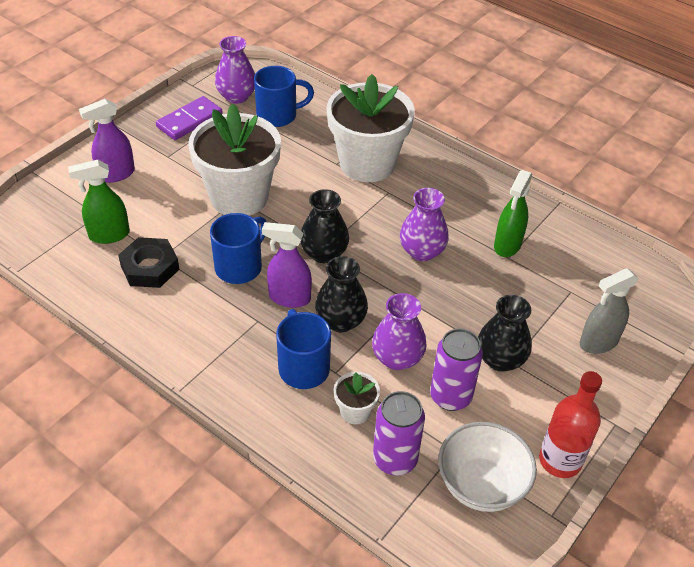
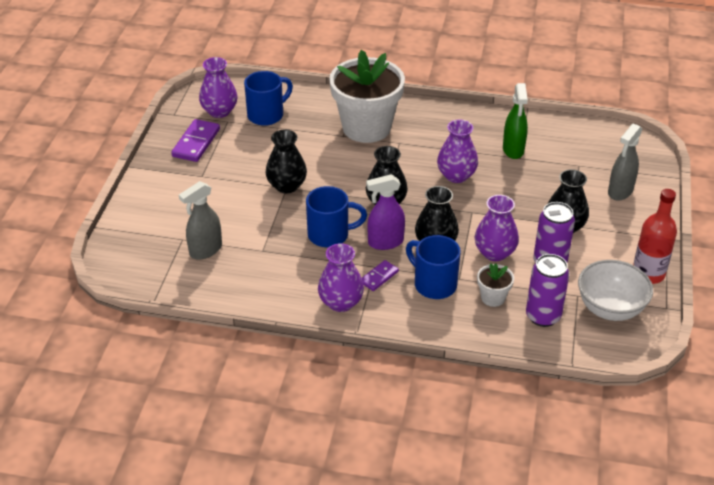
camera: 25 degrees left, 5 degrees down
(109, 235) = (205, 250): green spray bottle -> grey spray bottle
(116, 174) = (170, 204): purple spray bottle -> none
(150, 267) = (260, 261): black nut -> none
(192, 347) = (341, 302): none -> purple vase
(239, 197) = (287, 186): white flower pot -> black vase
(240, 267) = (330, 235): blue mug -> blue mug turned 75 degrees clockwise
(252, 334) = (379, 277): none -> purple domino

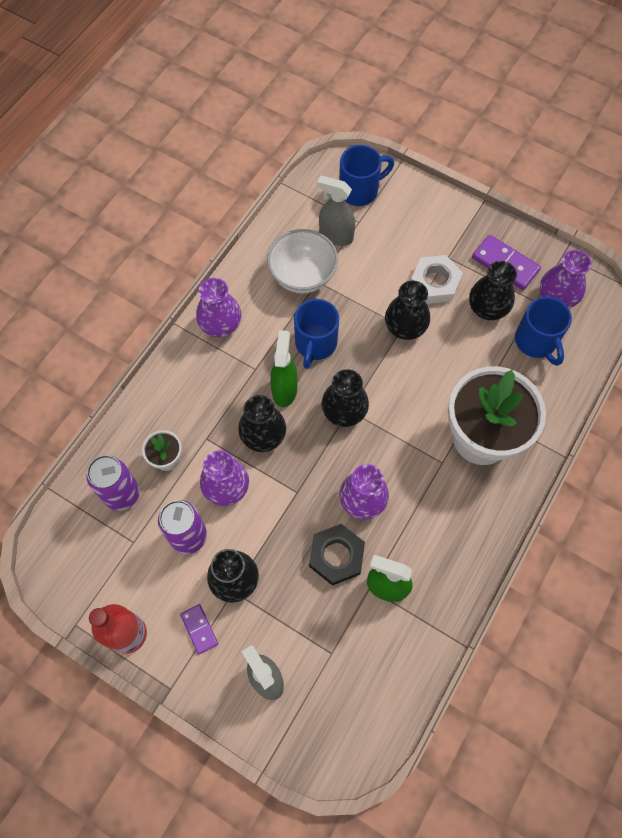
camera: 110 degrees right, 25 degrees up
(205, 250) = (336, 236): grey spray bottle -> grey spray bottle turned 45 degrees counterclockwise
(232, 178) = (435, 283): none -> white nut
(246, 145) = (487, 308): none -> black vase
(379, 277) = (239, 367): purple domino -> purple domino (199, 629)
(385, 242) = (284, 390): purple spray bottle -> green spray bottle
(434, 284) = (208, 412): blue mug -> blue mug (360, 190)
(508, 179) = (336, 556): none -> black nut
(610, 309) = (101, 565): white bowl -> white bowl (302, 276)

